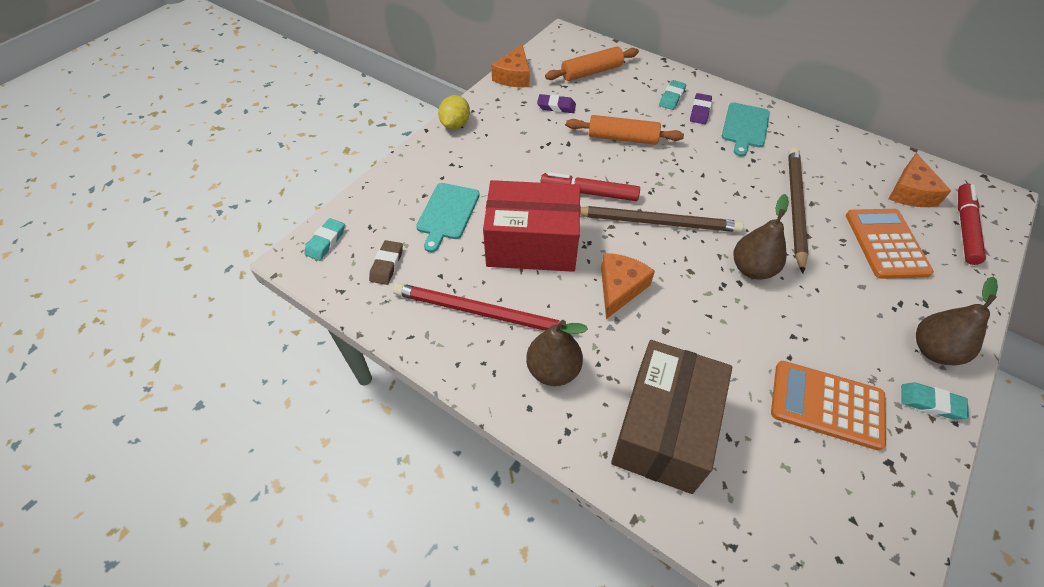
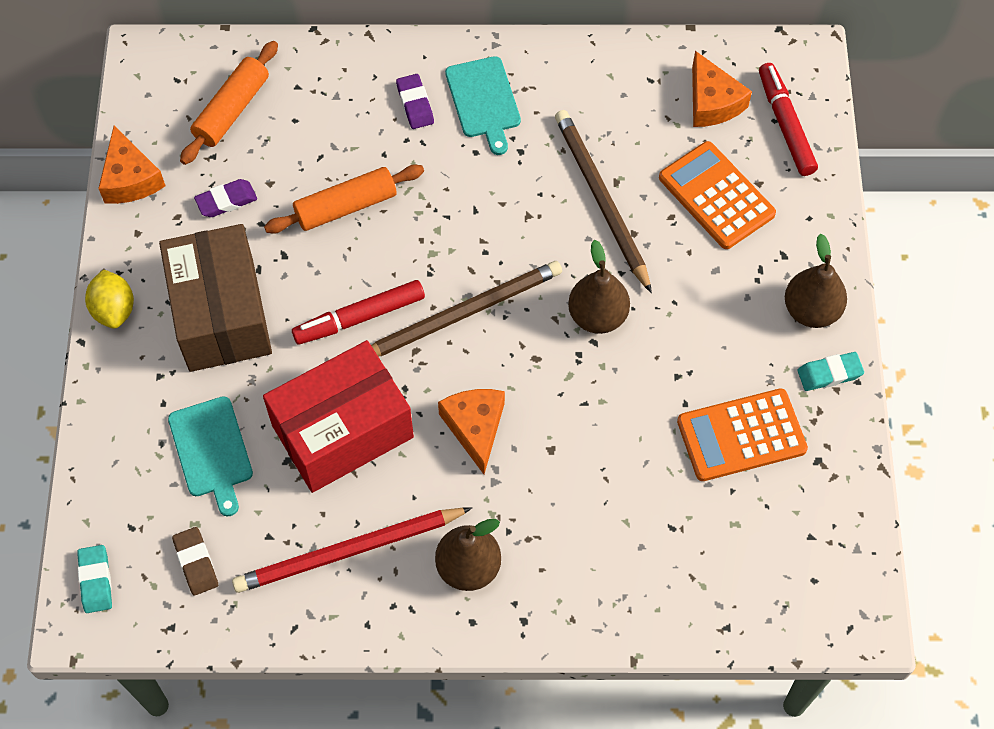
camera: 35 degrees left, 10 degrees up
(663, 429) = (610, 559): brown box -> brown box (221, 314)
(671, 98) = (366, 99): turquoise eraser -> none

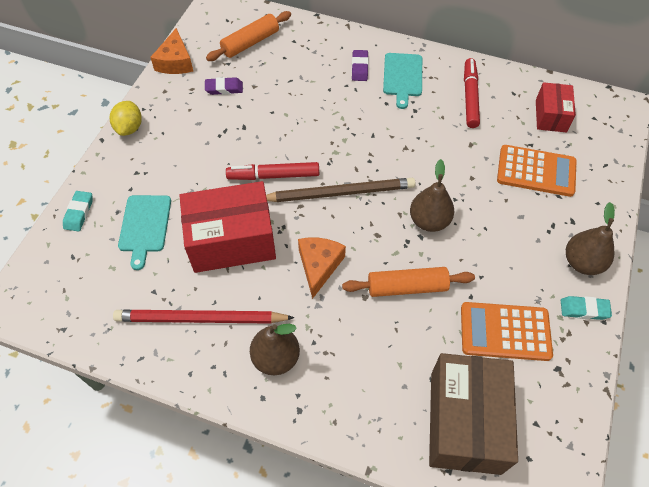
camera: 20 degrees right, 5 degrees down
(96, 580) = (33, 282): turquoise eraser -> turquoise eraser (79, 213)
(196, 563) = (100, 292): brown eraser -> none
(221, 314) = (190, 149): brown box -> brown box (465, 422)
(346, 206) = (293, 111): orange rolling pin -> orange rolling pin (407, 287)
(601, 200) = (457, 152): brown pencil -> none
(712, 102) = (551, 116): orange cheese -> red box
(716, 196) = (536, 171): orange calculator -> orange calculator turned 120 degrees clockwise
(785, 124) = (597, 142): red marker -> red marker (470, 97)

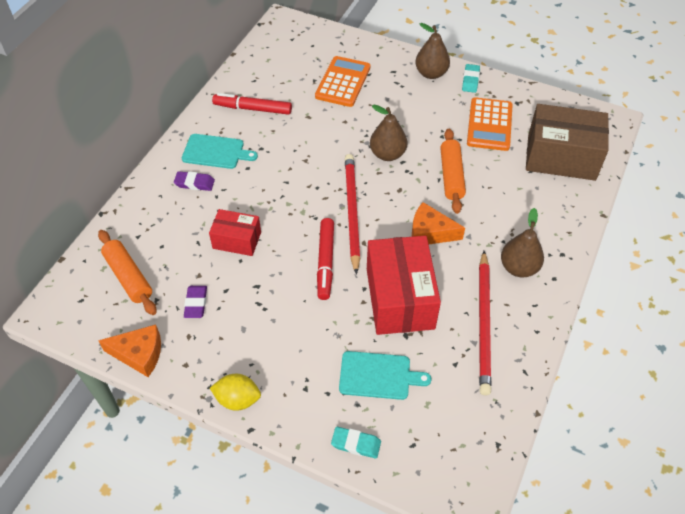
camera: 85 degrees left, 5 degrees down
(339, 193) = (352, 212): brown pencil -> red pencil
(551, 116) = (285, 63): red box -> red box (237, 240)

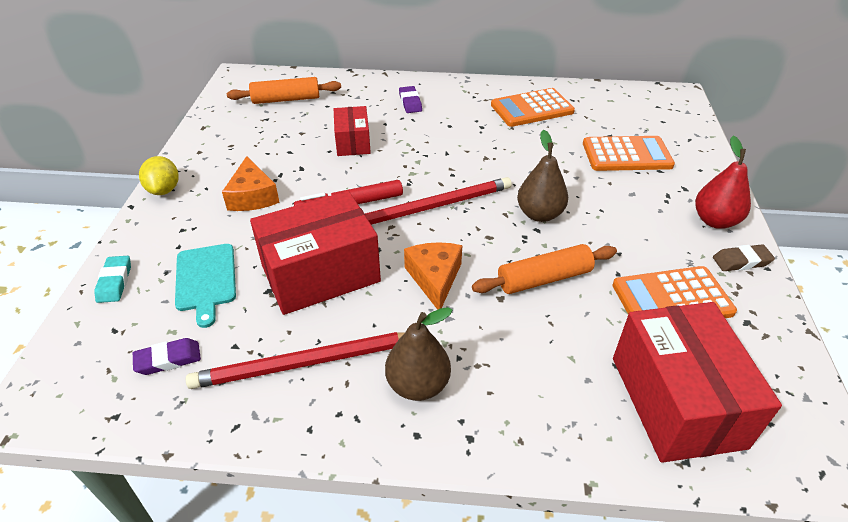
camera: 70 degrees right, 10 degrees down
(128, 277) = (286, 99): orange rolling pin -> orange rolling pin turned 45 degrees clockwise
(139, 354) = (205, 126): orange cheese -> orange cheese (252, 196)
(196, 303) = (268, 139): purple eraser -> purple eraser (168, 359)
(216, 152) = (457, 103): turquoise cutting board -> none
(253, 109) = (532, 108): red marker -> orange calculator
(431, 73) = (715, 221): brown pear -> red pear
(470, 80) = (741, 261): turquoise eraser -> brown eraser
(561, 157) = (676, 401): brown box -> red box

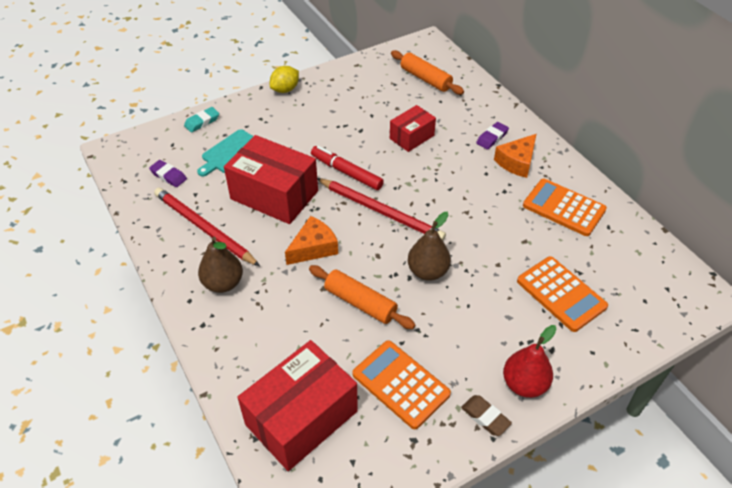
camera: 55 degrees right, 5 degrees up
(252, 196) = (313, 127): orange cheese -> orange cheese (517, 162)

